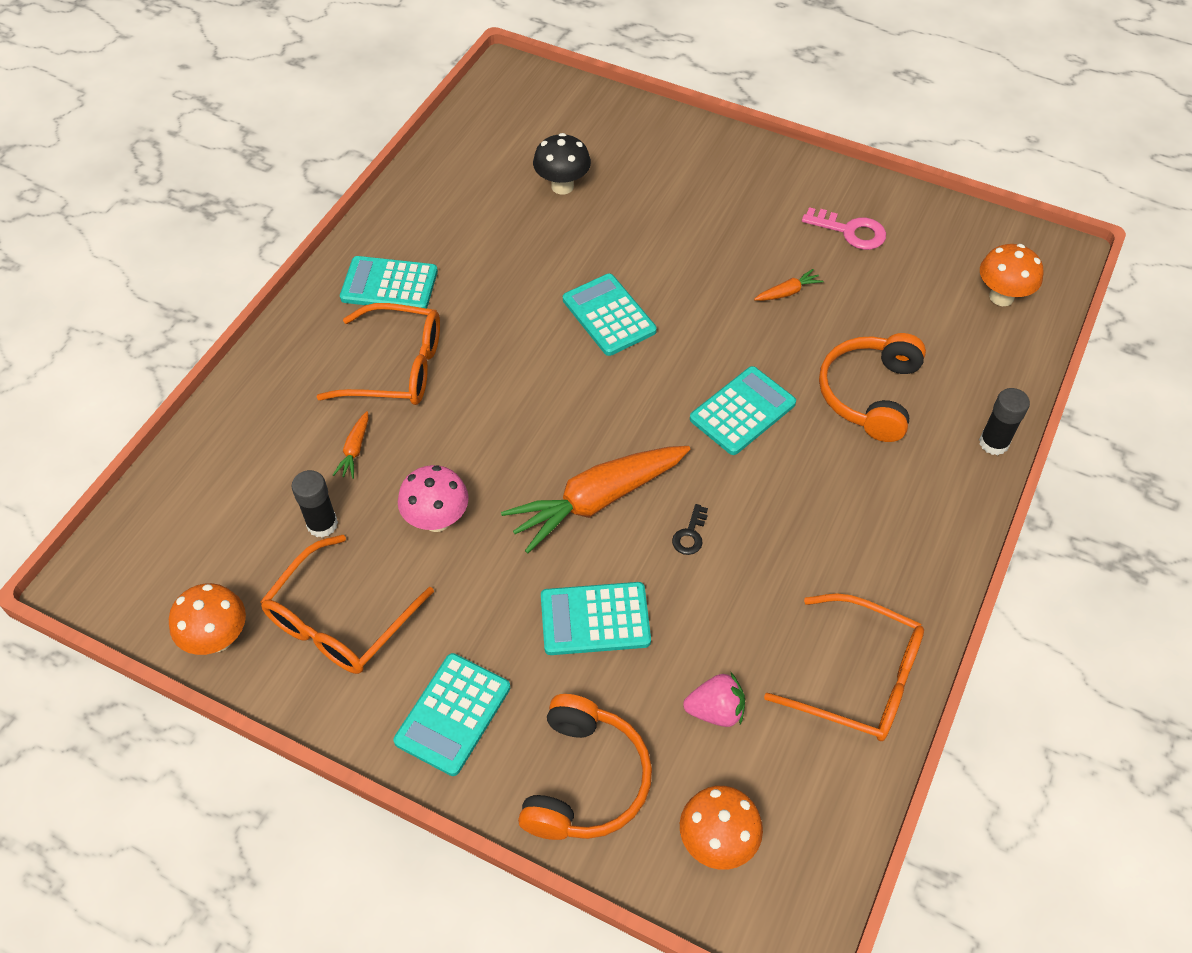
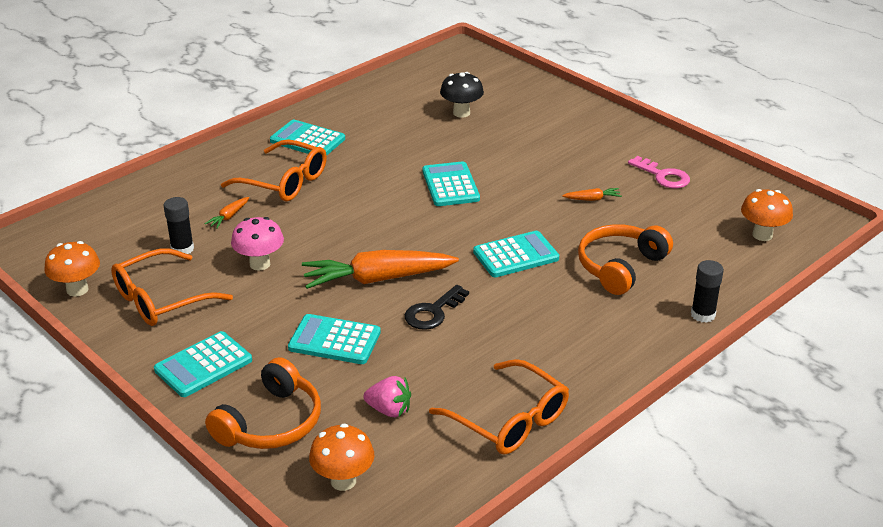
camera: 20 degrees right, 20 degrees down
(690, 534) = (433, 312): black key -> black key, size x1.68

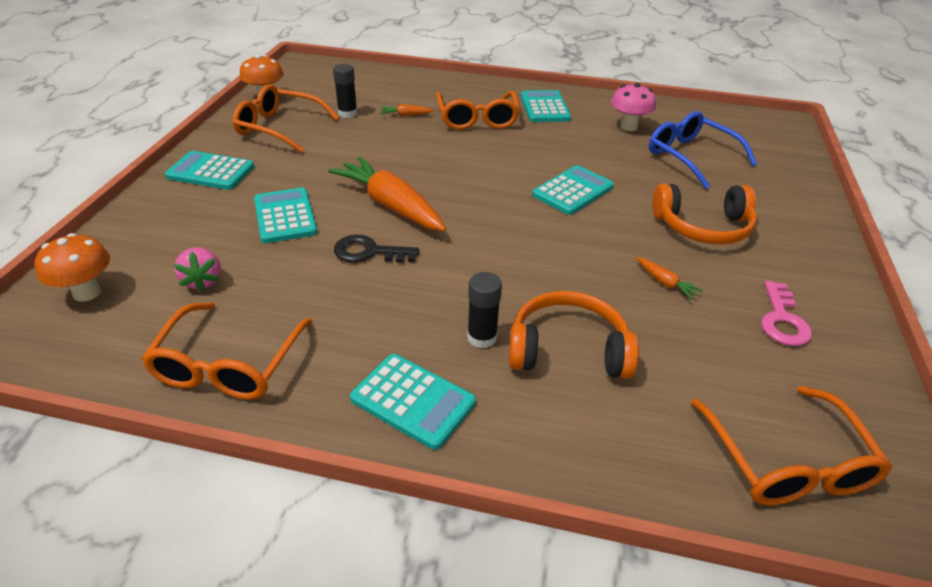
camera: 55 degrees right, 5 degrees up
(260, 264) = (359, 147): pink mushroom -> pink mushroom (628, 127)
(271, 423) = (152, 227): orange headphones -> orange headphones (703, 227)
(461, 113) = (690, 156): black mushroom -> blue glasses
(516, 255) = (507, 268): turquoise calculator -> turquoise calculator (413, 401)
(703, 315) = (547, 462): black glue stick -> black glue stick (482, 337)
(762, 235) = (787, 462): orange mushroom -> orange glasses

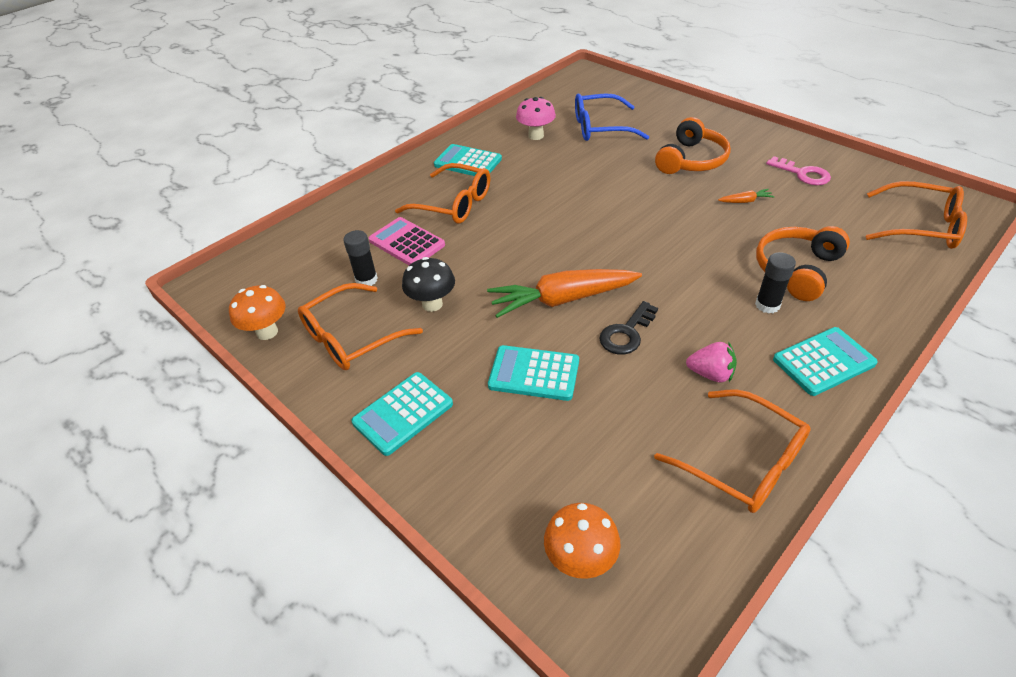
camera: 55 degrees left, 5 degrees up
(203, 281) = (610, 457): pink strawberry -> pink strawberry (710, 374)
(339, 147) = (432, 304): none -> black mushroom
(406, 115) = (406, 243): orange carrot -> pink calculator
(572, 191) = (608, 196): turquoise calculator -> none

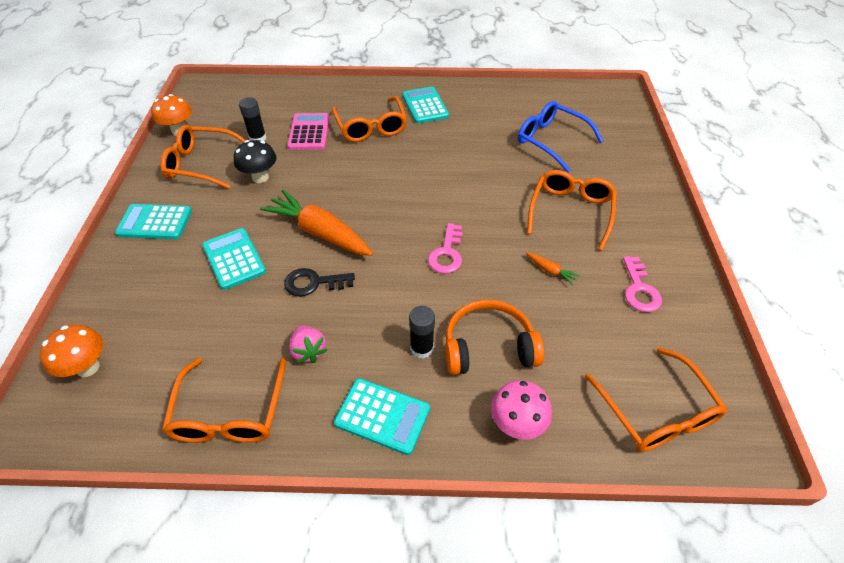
camera: 45 degrees right, 5 degrees up
(536, 136) = (497, 117): pink mushroom -> pink mushroom (516, 424)
(672, 240) = (447, 253): none -> pink key
(691, 160) = (570, 211): orange headphones -> orange glasses

